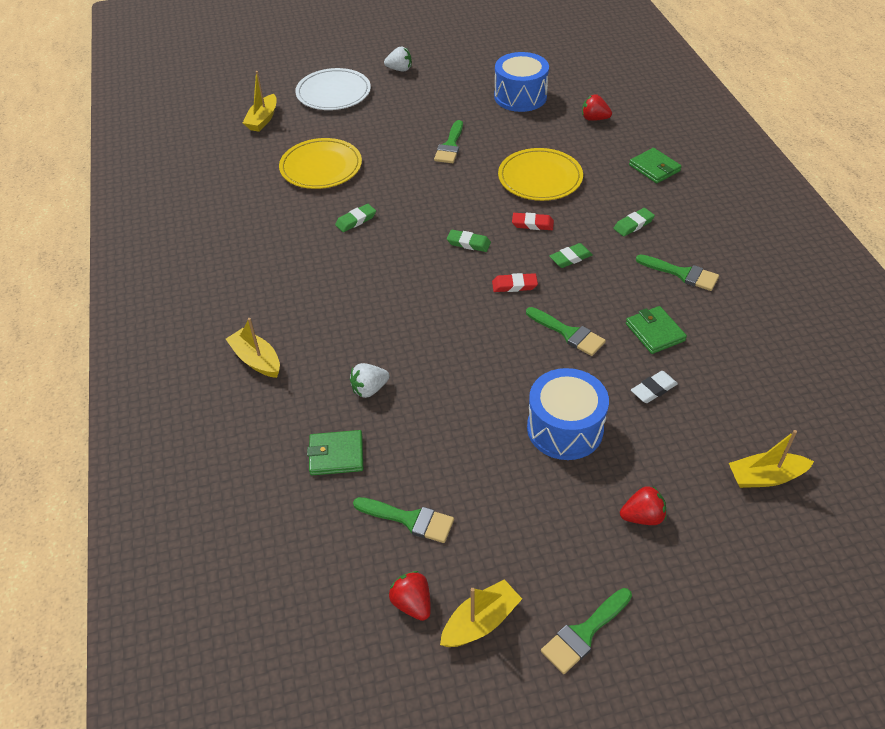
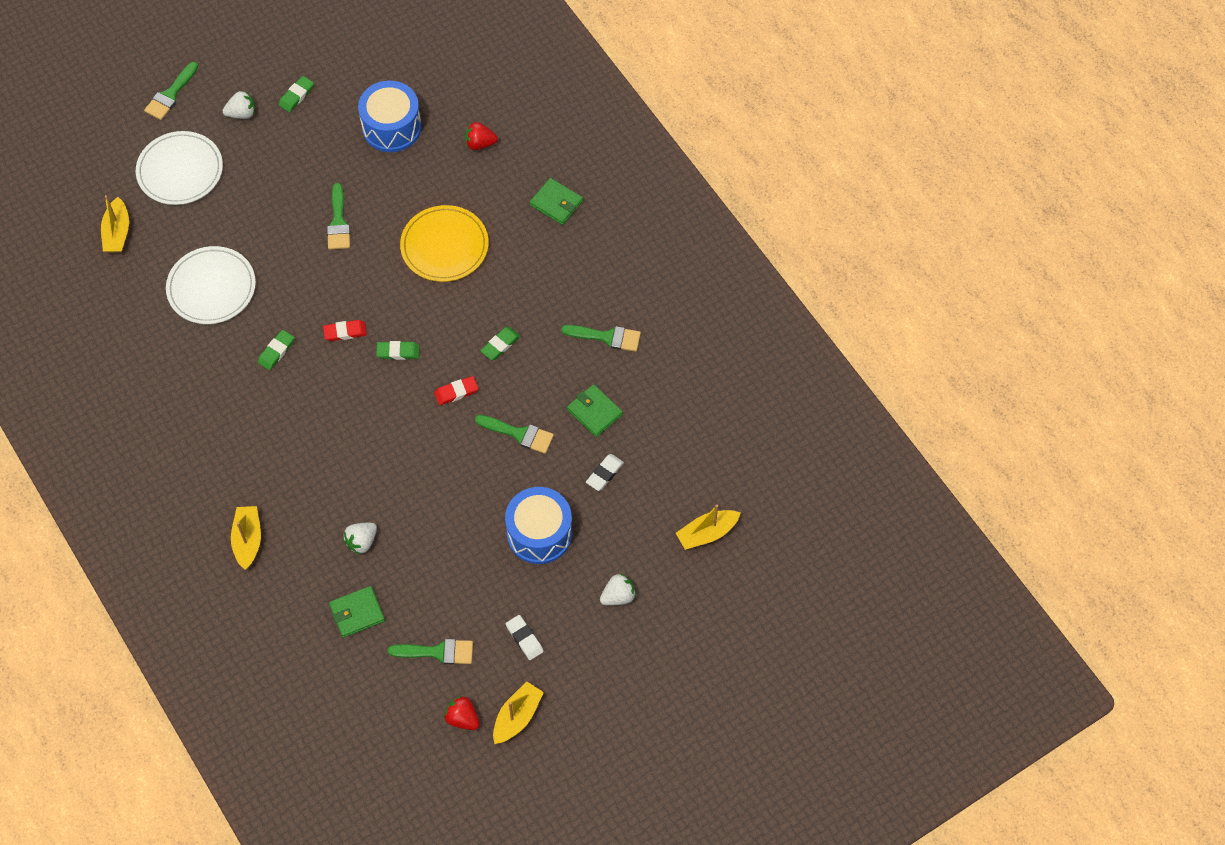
camera: 20 degrees left, 15 degrees up
(256, 360) = (248, 540): yellow boat -> yellow boat turned 60 degrees clockwise
(321, 167) = (211, 287): yellow plate -> white plate
(516, 533) = (524, 638): none -> white eraser
(532, 224) = (453, 311): red eraser -> red eraser (345, 332)
(584, 633) = (594, 702): green brush -> green brush (170, 95)
(633, 224) = (550, 286): green eraser -> green eraser (296, 95)
(642, 517) = (618, 596): red strawberry -> white strawberry

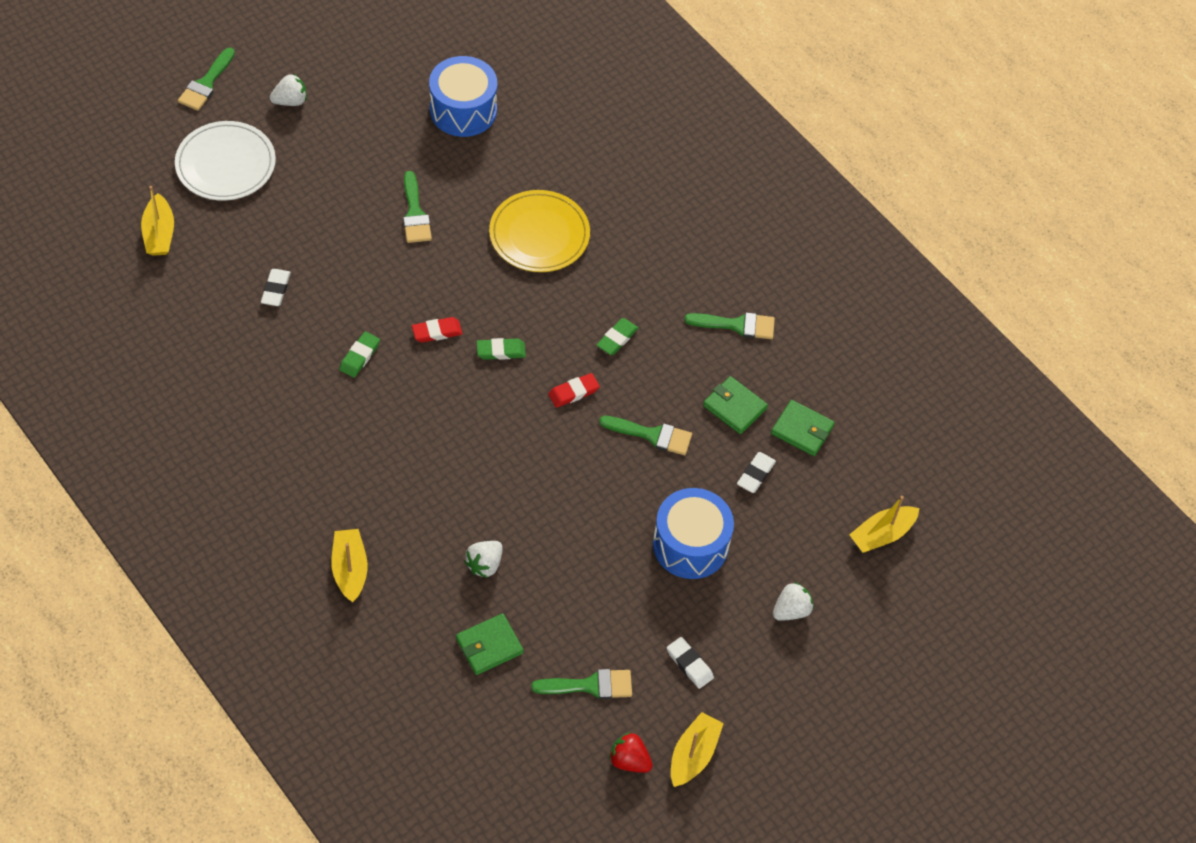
camera: 10 degrees left, 5 degrees down
(211, 287) = (276, 289): white plate -> white eraser
(296, 95) = (351, 80): green eraser -> none
(480, 144) = (565, 124): red strawberry -> none
(556, 203) = (659, 184): green wallet -> green wallet (802, 430)

